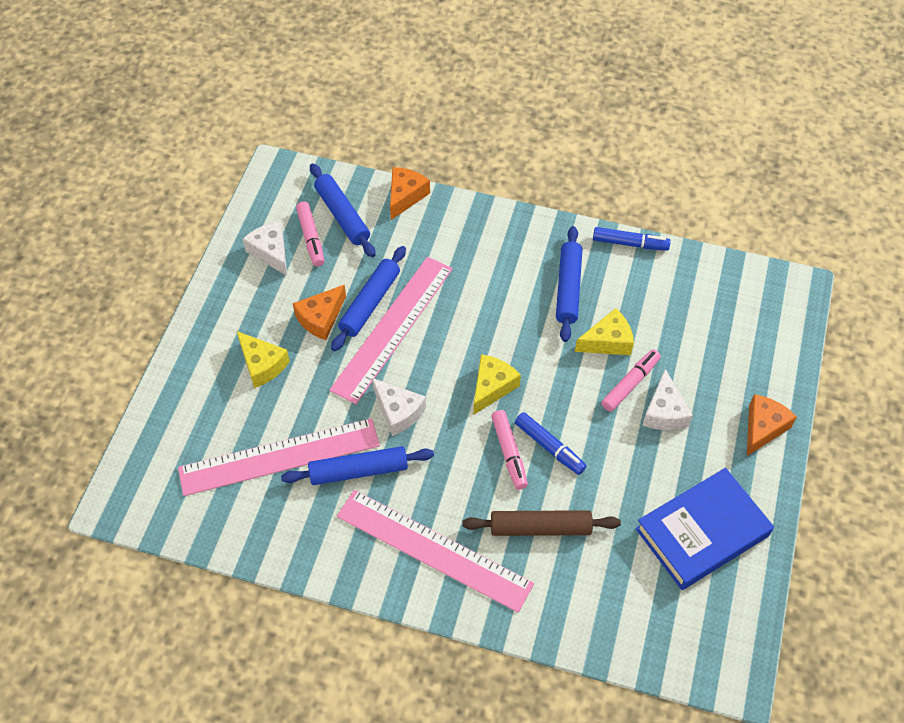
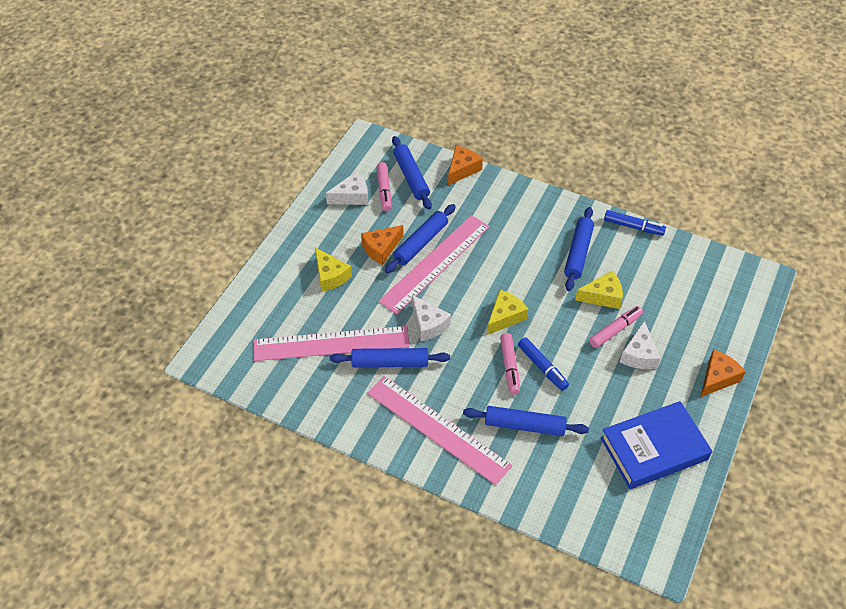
camera: 10 degrees right, 5 degrees down
(271, 252) = (352, 196): white cheese -> white cheese turned 90 degrees clockwise
(540, 528) = (524, 425): brown rolling pin -> blue rolling pin

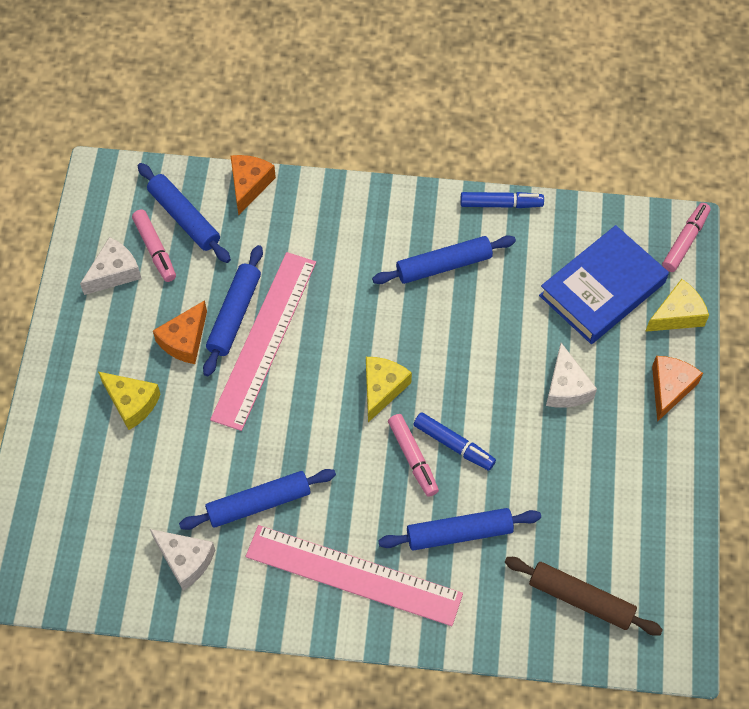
camera: 20 degrees left, 10 degrees up
(331, 343) = (171, 502): pink ruler -> none
(428, 324) = (288, 432): white cheese -> white cheese (185, 560)
(578, 253) = (443, 265): blue rolling pin -> blue rolling pin turned 75 degrees clockwise
(599, 498) = (581, 599): none -> brown rolling pin
(603, 296) = (495, 319): yellow cheese -> yellow cheese (677, 315)
(615, 330) = (526, 362): pink marker -> pink marker (685, 241)
(653, 448) = (624, 510): blue book -> blue book (602, 289)

